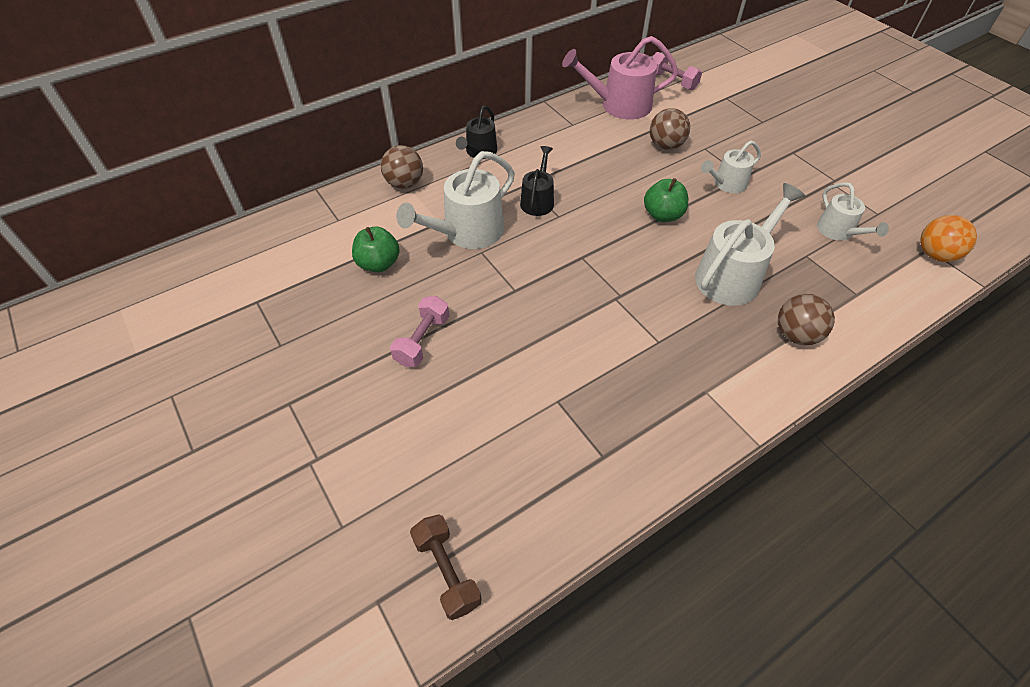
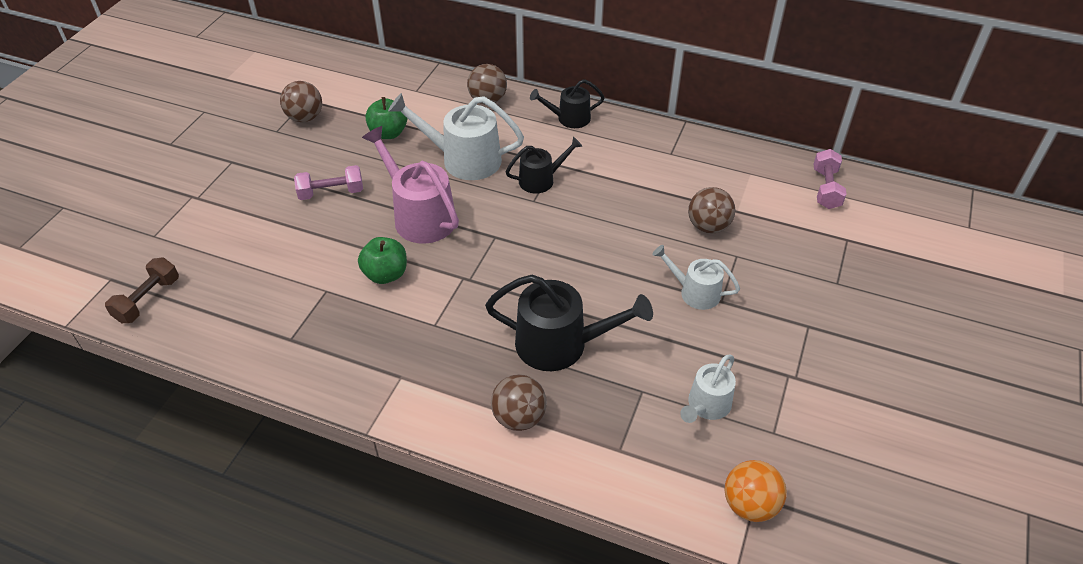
camera: 55 degrees right, 5 degrees down
(285, 314) = (305, 118): none -> brown ball
(619, 105) = (737, 170): pink watering can -> pink watering can (420, 216)
(662, 215) = (600, 265): green apple -> green apple (385, 274)
(732, 276) = (560, 344): white watering can -> black watering can

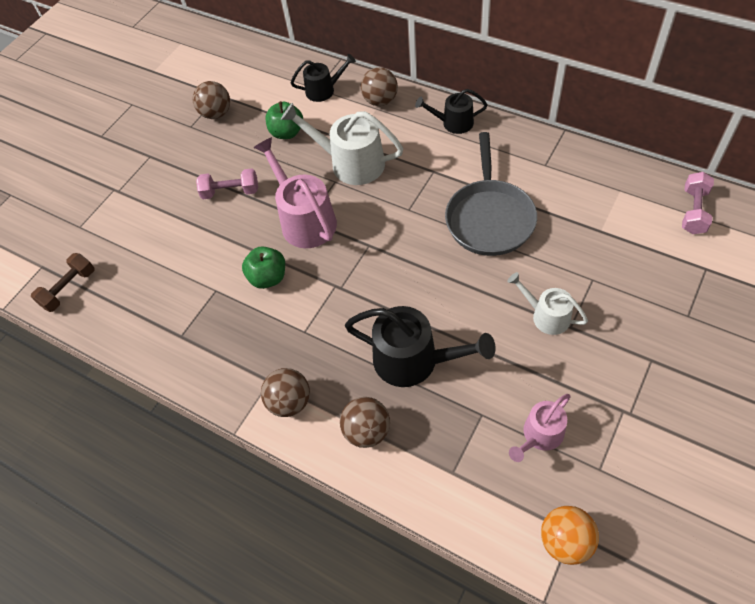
camera: 15 degrees right, 10 degrees up
(541, 180) = (418, 188): black watering can -> black watering can (324, 90)
(621, 204) = (489, 218): none -> grey pan
(706, 406) = (540, 435): white watering can -> pink watering can
(708, 226) = (569, 246): brown ball -> brown ball (290, 402)

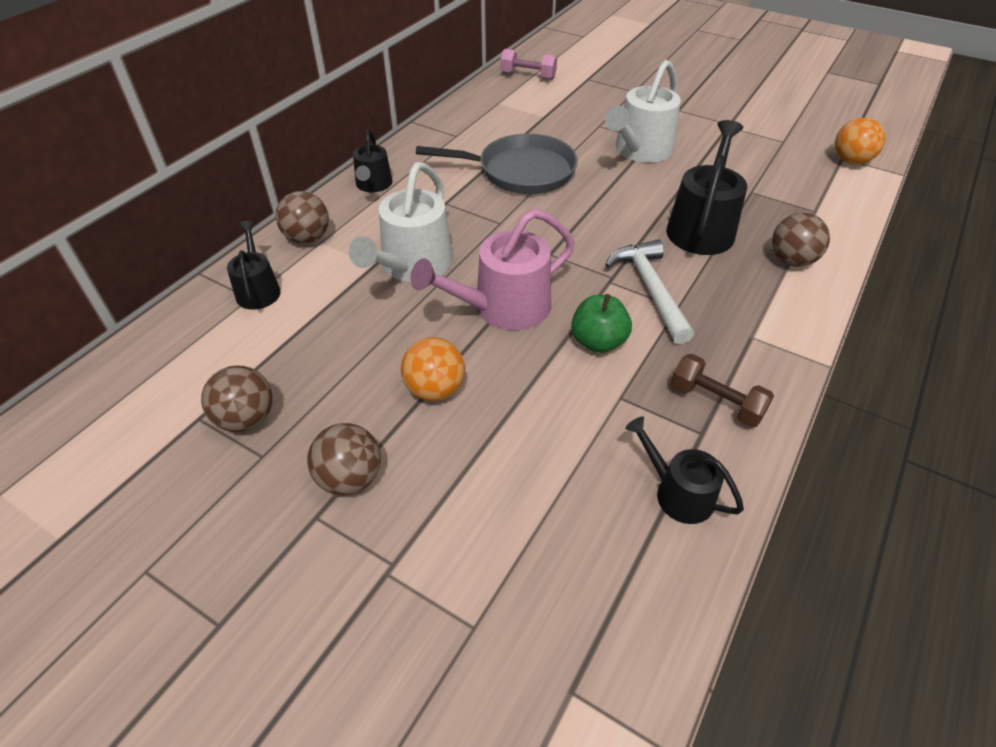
camera: 95 degrees left, 10 degrees down
(69, 289) = (626, 619): brown dumbbell -> brown dumbbell (715, 402)
(138, 318) = (678, 493): none -> black watering can
(230, 192) = (435, 389): pink dumbbell -> orange ball
(287, 132) = (330, 328): green apple -> none
(290, 402) = (774, 318): brown ball -> brown ball (350, 478)
(325, 313) = (650, 289): none -> white hammer
(540, 435) = (762, 164): pink watering can -> none
(546, 316) = (640, 150): white watering can -> white watering can, size x1.69

